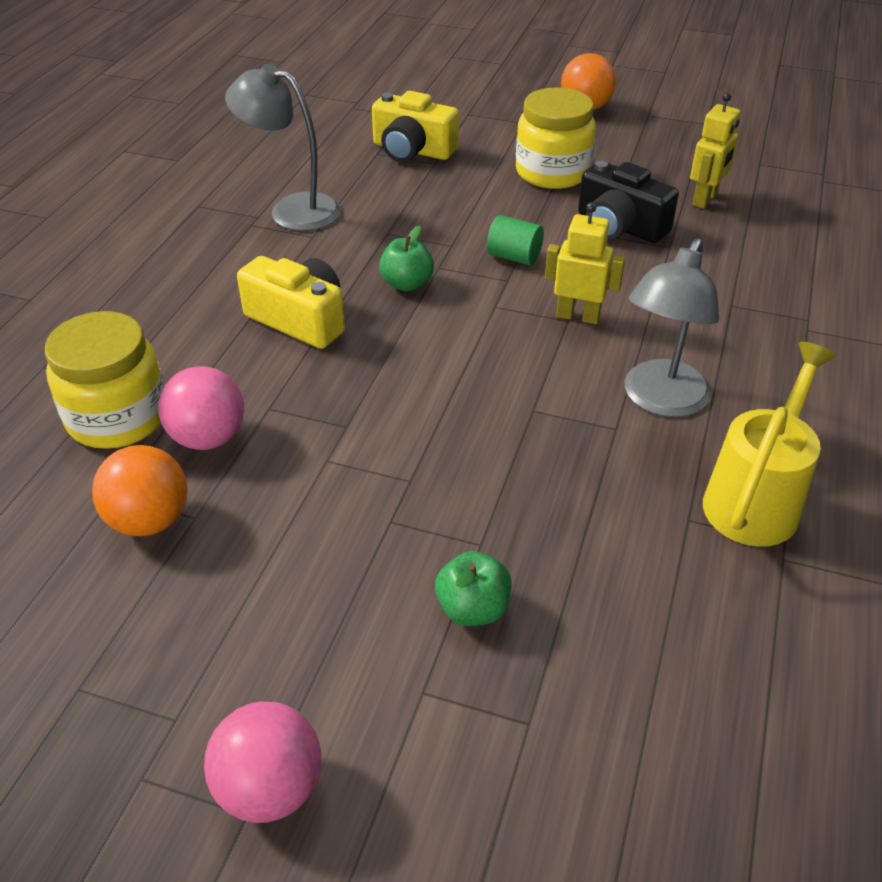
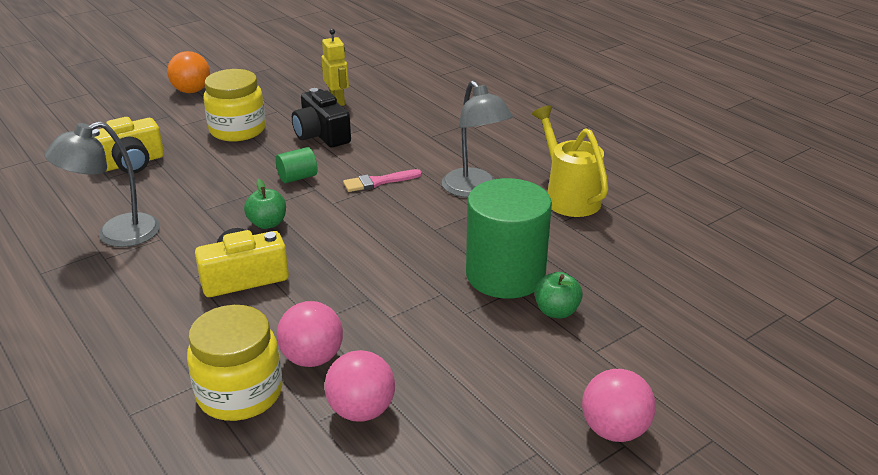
camera: 55 degrees left, 10 degrees down
(149, 520) = (361, 410): orange ball -> pink ball
(503, 520) = (505, 275): none -> green cylinder
(578, 316) = (378, 182): yellow robot -> pink brush
(619, 226) = (321, 134): black camera -> black camera turned 75 degrees clockwise

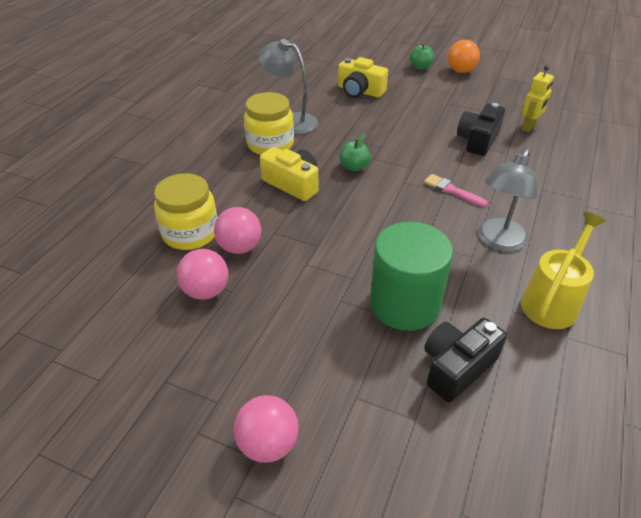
camera: 60 degrees right, 10 degrees up
(237, 130) = (440, 107): yellow jar -> yellow jar (270, 144)
(297, 177) = (416, 154): green cylinder -> none
(556, 311) = (385, 353): green apple -> green apple (420, 67)
(602, 277) = (457, 367): none -> black camera

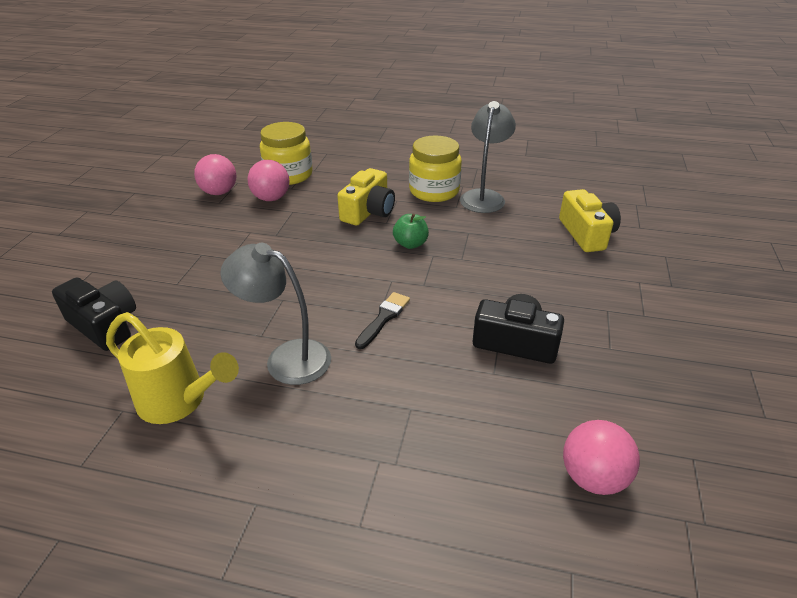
camera: 80 degrees right, 5 degrees down
(268, 444) = (66, 238): pink ball -> pink ball (593, 477)
(360, 91) = (586, 234): yellow camera -> yellow camera turned 150 degrees clockwise
(404, 304) = (191, 290): green cylinder -> none
(420, 67) = (704, 281): green apple -> none
(452, 190) = (383, 318): pink brush -> black brush
(460, 71) = (730, 323): orange ball -> none
(529, 127) = (588, 403): yellow robot -> none

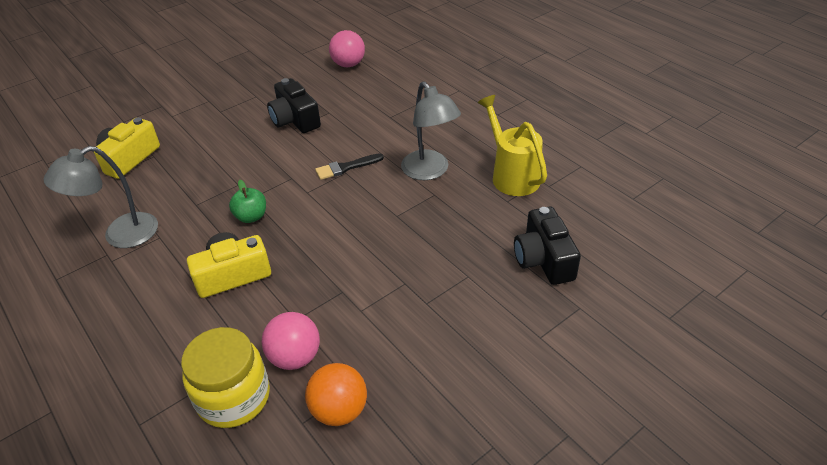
camera: 140 degrees left, 5 degrees up
(219, 192) = (339, 410): pink ball -> orange ball
(434, 191) = (143, 268): yellow jar -> none

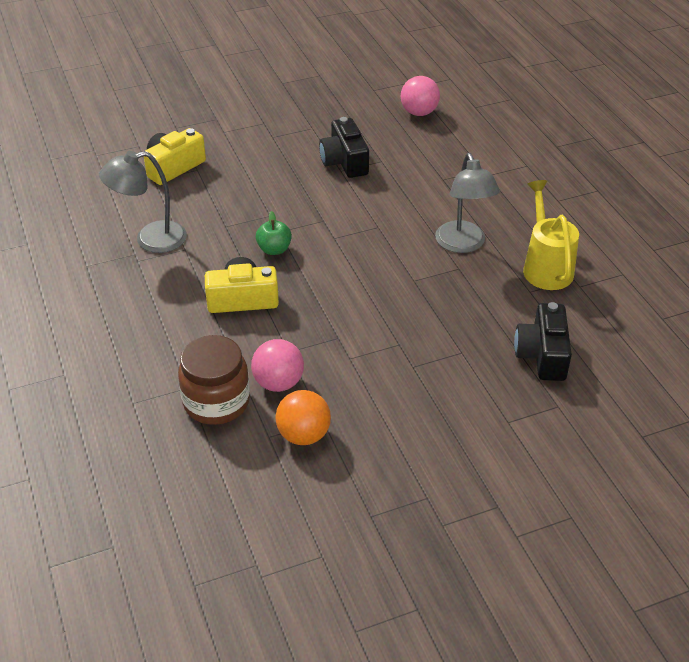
camera: 15 degrees right, 0 degrees up
(233, 397) = (216, 402): yellow jar -> brown jar
(346, 167) = (380, 222): black brush -> none

